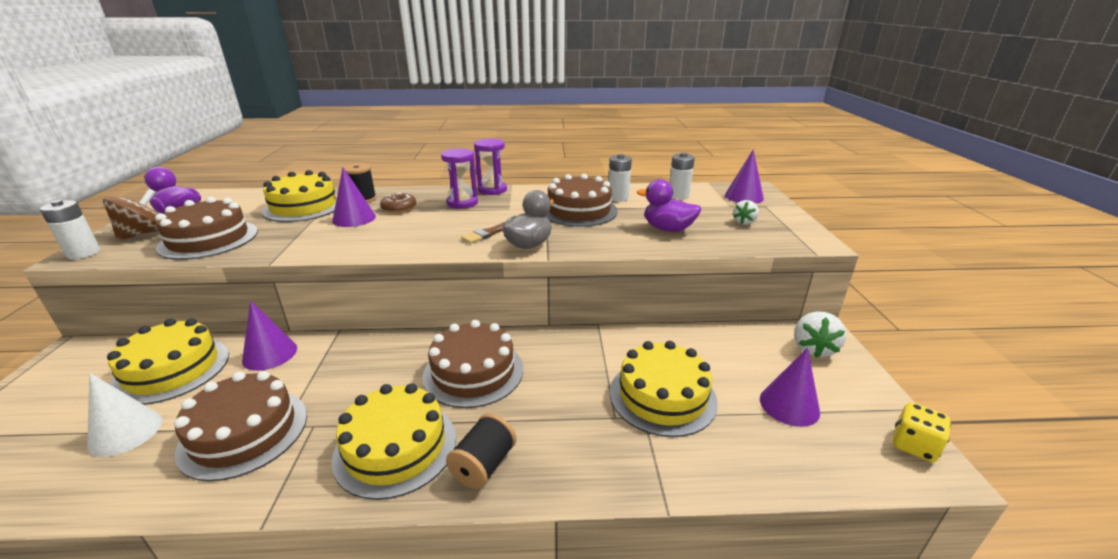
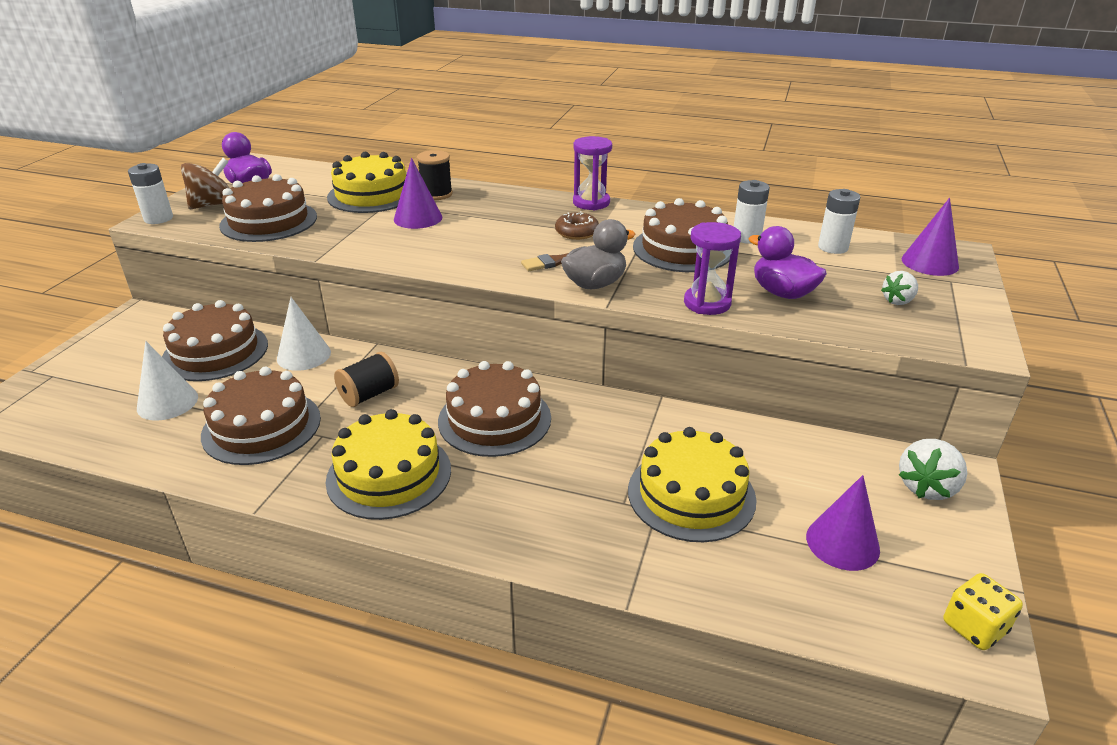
camera: 20 degrees right, 5 degrees up
(172, 369) = (215, 352): yellow cake -> brown cake
(270, 354) = (304, 355): purple cone -> white cone
(399, 208) = (471, 212): brown donut -> brown donut (577, 232)
(462, 203) = (546, 216): purple hourglass -> purple hourglass (707, 303)
(483, 465) = (464, 513): black spool -> black spool (369, 395)

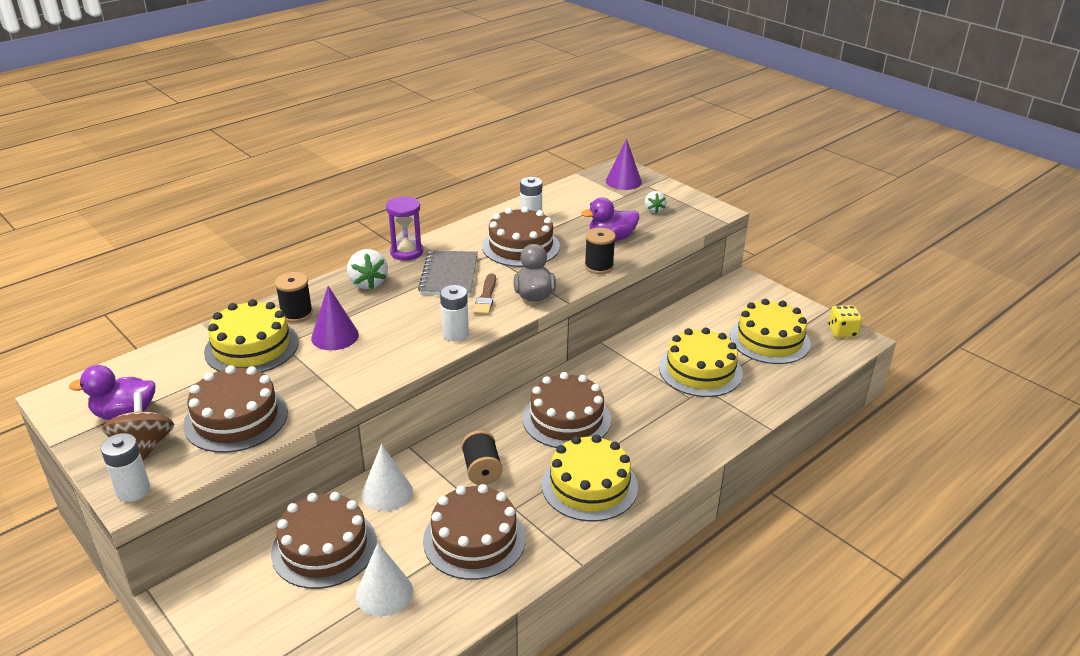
camera: 60 degrees left, 0 degrees up
(577, 232) = (449, 275): brown donut -> grey notebook
(707, 303) = (599, 266): purple hourglass -> black spool
(833, 247) = (575, 199): white battery -> white battery (455, 334)
(842, 543) = (769, 340): purple cone -> yellow cake
(927, 487) = (748, 295): white strawberry -> white strawberry (368, 283)

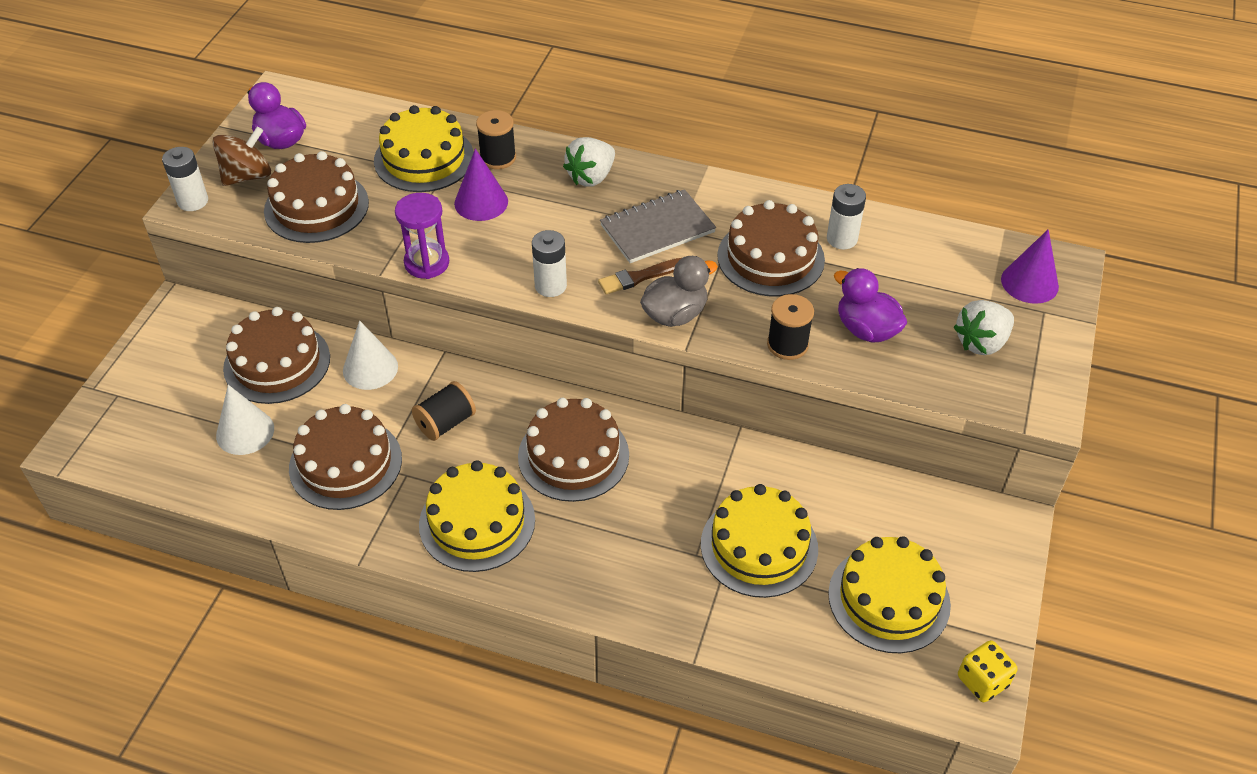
camera: 60 degrees right, 15 degrees up
(406, 252) = (674, 175): purple hourglass -> purple hourglass (427, 263)
(654, 210) = (981, 342): white strawberry -> white strawberry, size x1.60

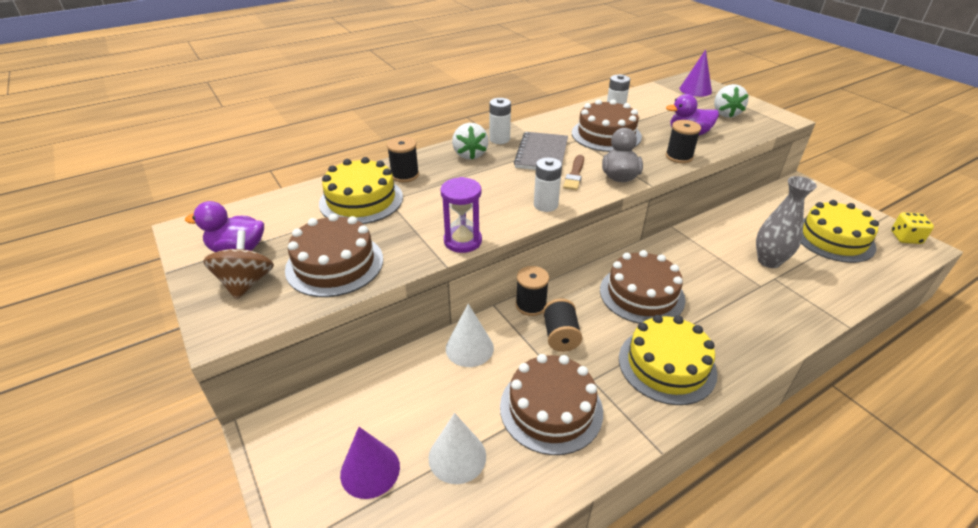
camera: 50 degrees left, 10 degrees down
(193, 201) = (224, 326): white battery -> white battery (499, 139)
(277, 363) = (405, 397): brown cake -> none
(470, 378) = (531, 305): none -> black spool
(481, 202) = (435, 197): purple cone -> purple cone (370, 470)
(759, 546) = (769, 261): yellow cake -> grey vase

